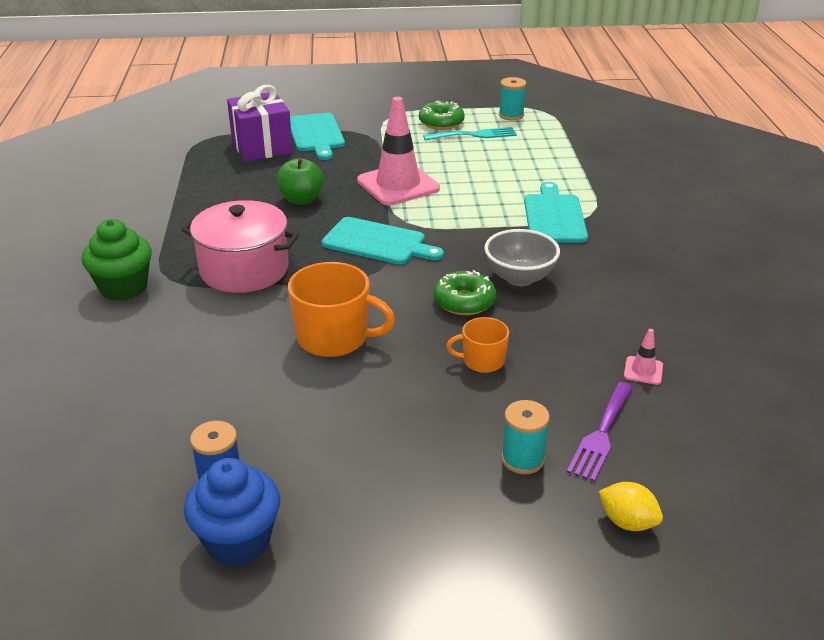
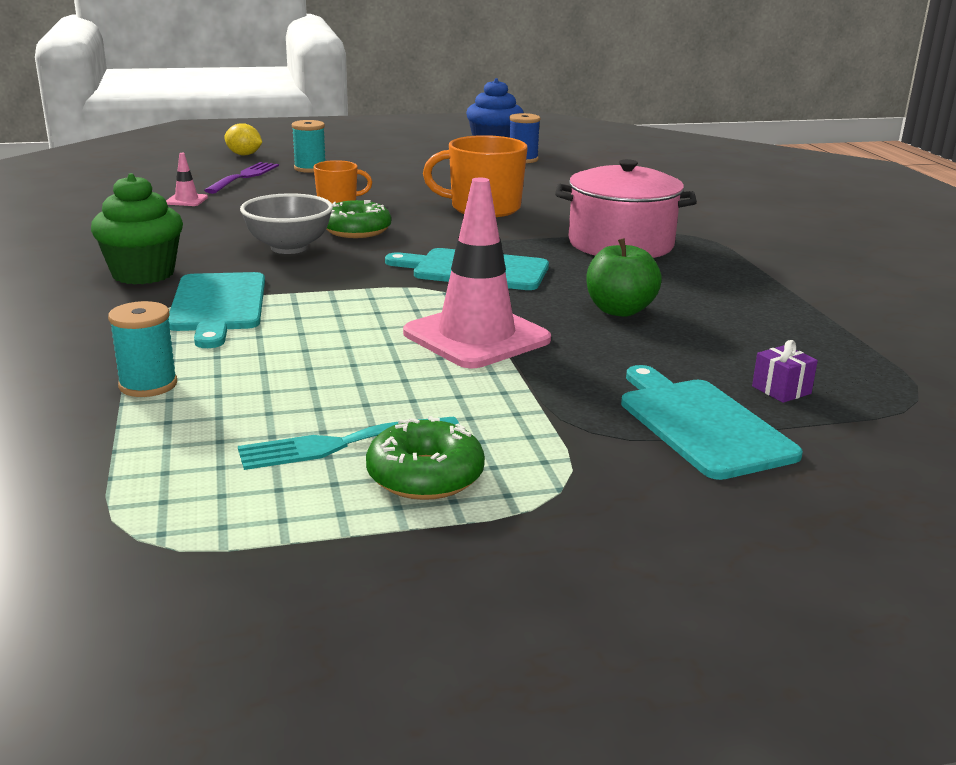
camera: 170 degrees right, 10 degrees down
(124, 288) = (733, 228): green cupcake -> green cupcake (143, 274)
(262, 147) = (781, 390): purple gift -> purple gift, size x0.40
(511, 115) = (235, 514): turquoise spool -> turquoise spool (148, 385)

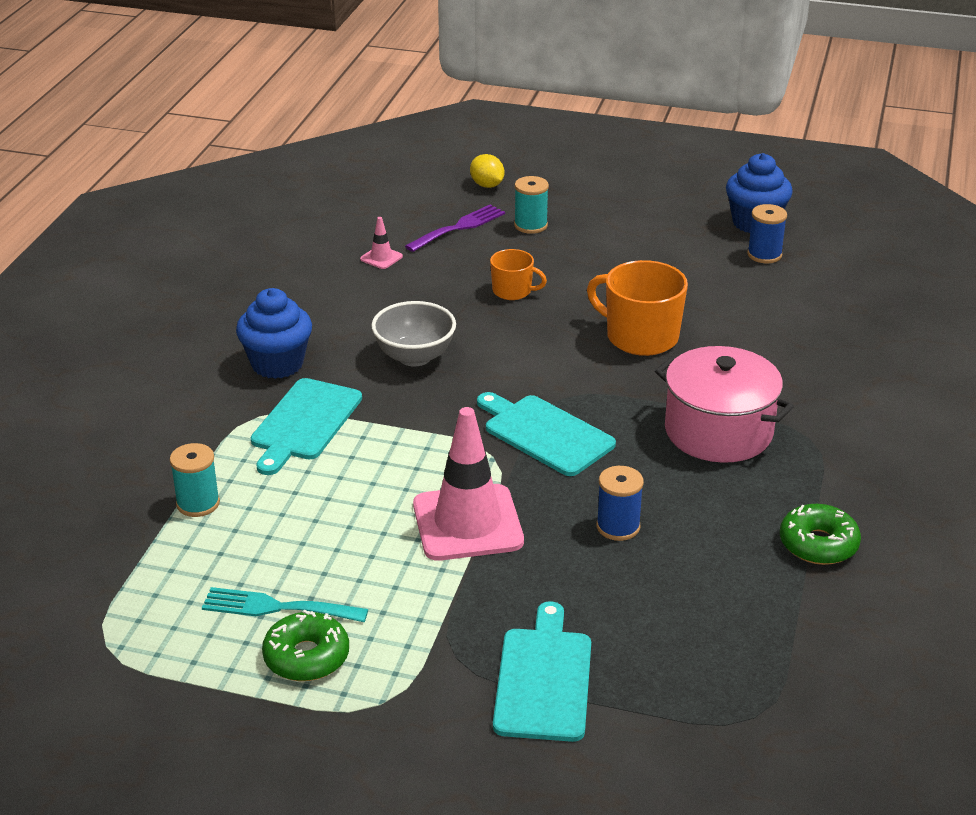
camera: 30 degrees right, 10 degrees up
(143, 274) = (277, 364): green cupcake -> blue cupcake
(356, 230) = (491, 345): green donut -> green donut (818, 544)
(619, 310) = (618, 527): green apple -> blue spool
(781, 390) = (649, 666): purple gift -> none

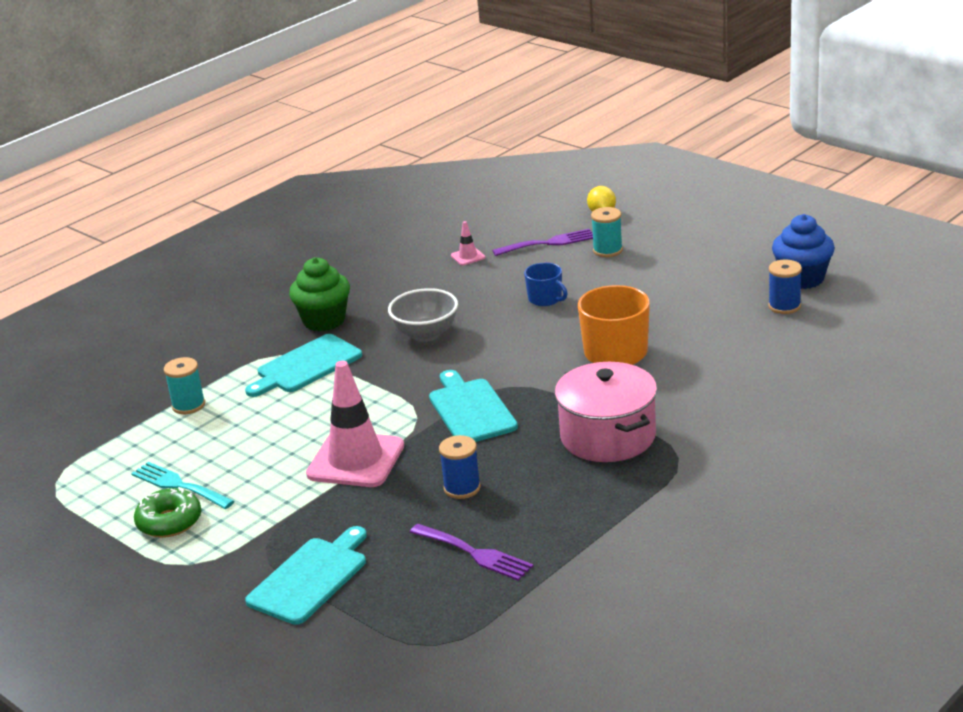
camera: 30 degrees right, 5 degrees down
(277, 364) = (324, 321): blue cupcake -> green cupcake
(513, 291) = (545, 299): orange mug -> blue mug
(700, 599) = (475, 553): none -> purple fork
(818, 544) = (605, 538): green donut -> none

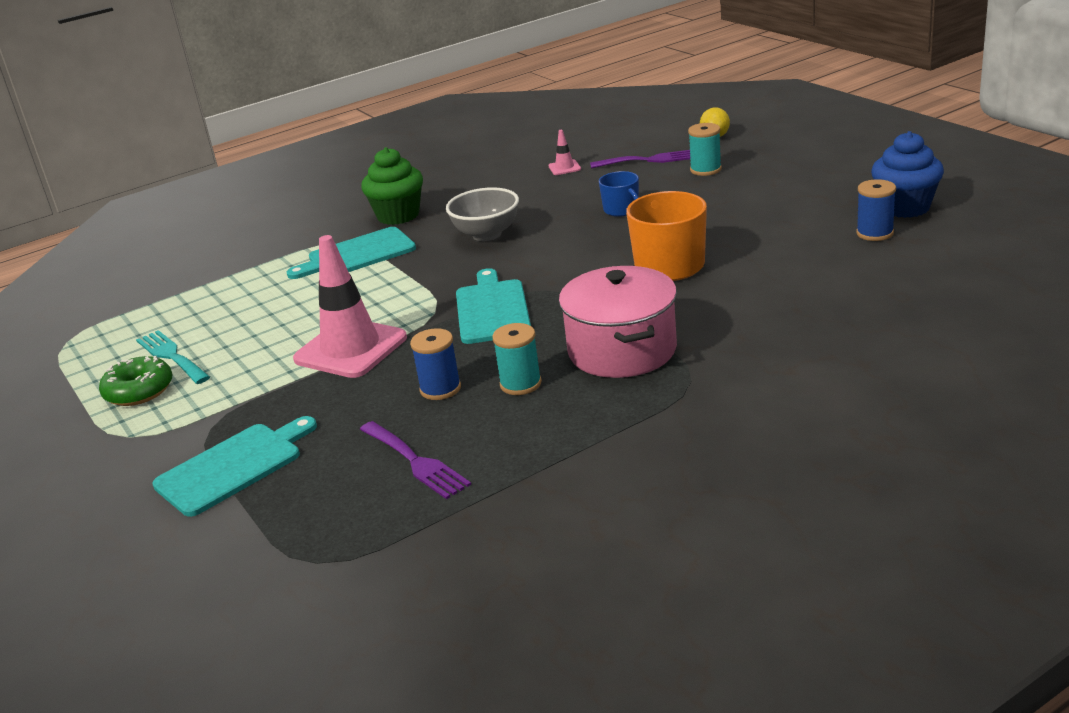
camera: 15 degrees right, 0 degrees up
(188, 405) = (229, 282): turquoise spool -> turquoise spool (520, 384)

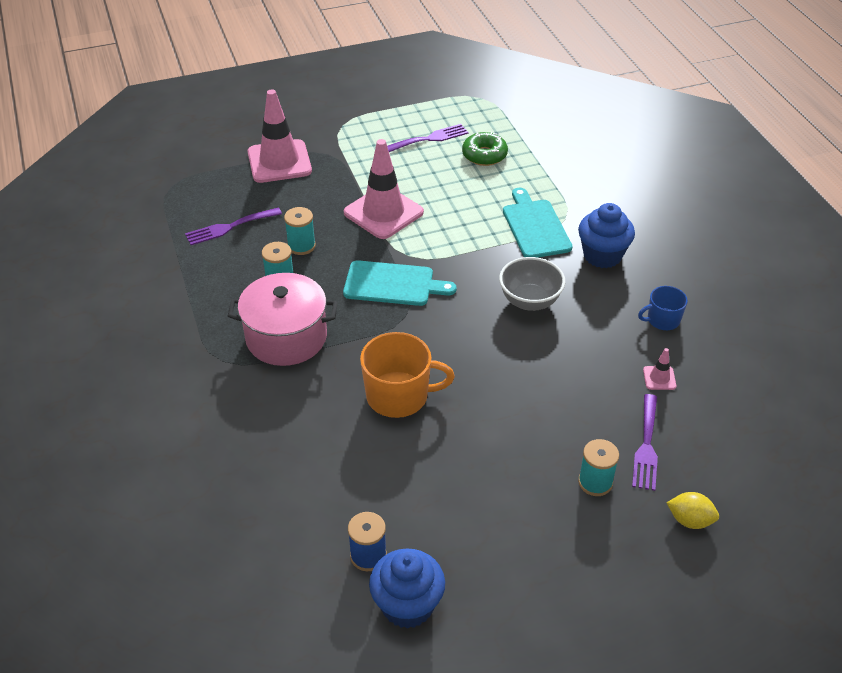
camera: 100 degrees right, 15 degrees up
(139, 391) = (392, 127): green donut -> green donut (484, 155)
(171, 356) = (429, 139): turquoise fork -> purple fork
(233, 467) = (279, 162): turquoise cutting board -> pink traffic cone
(398, 215) = (602, 255): green cupcake -> blue cupcake
(440, 389) = (301, 246): blue spool -> turquoise spool
(621, 210) = (530, 394): blue mug -> blue mug (662, 320)

